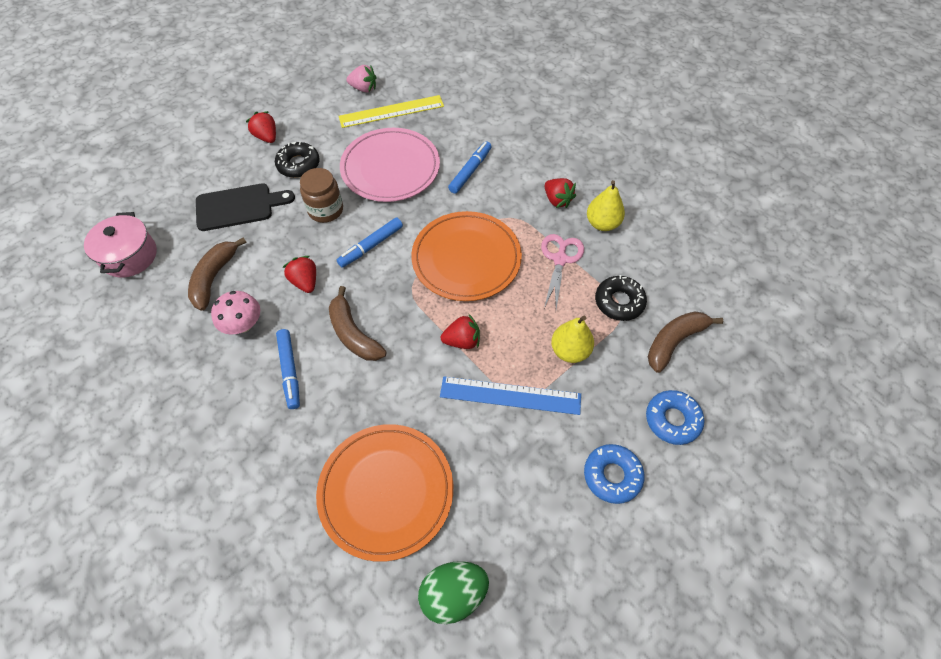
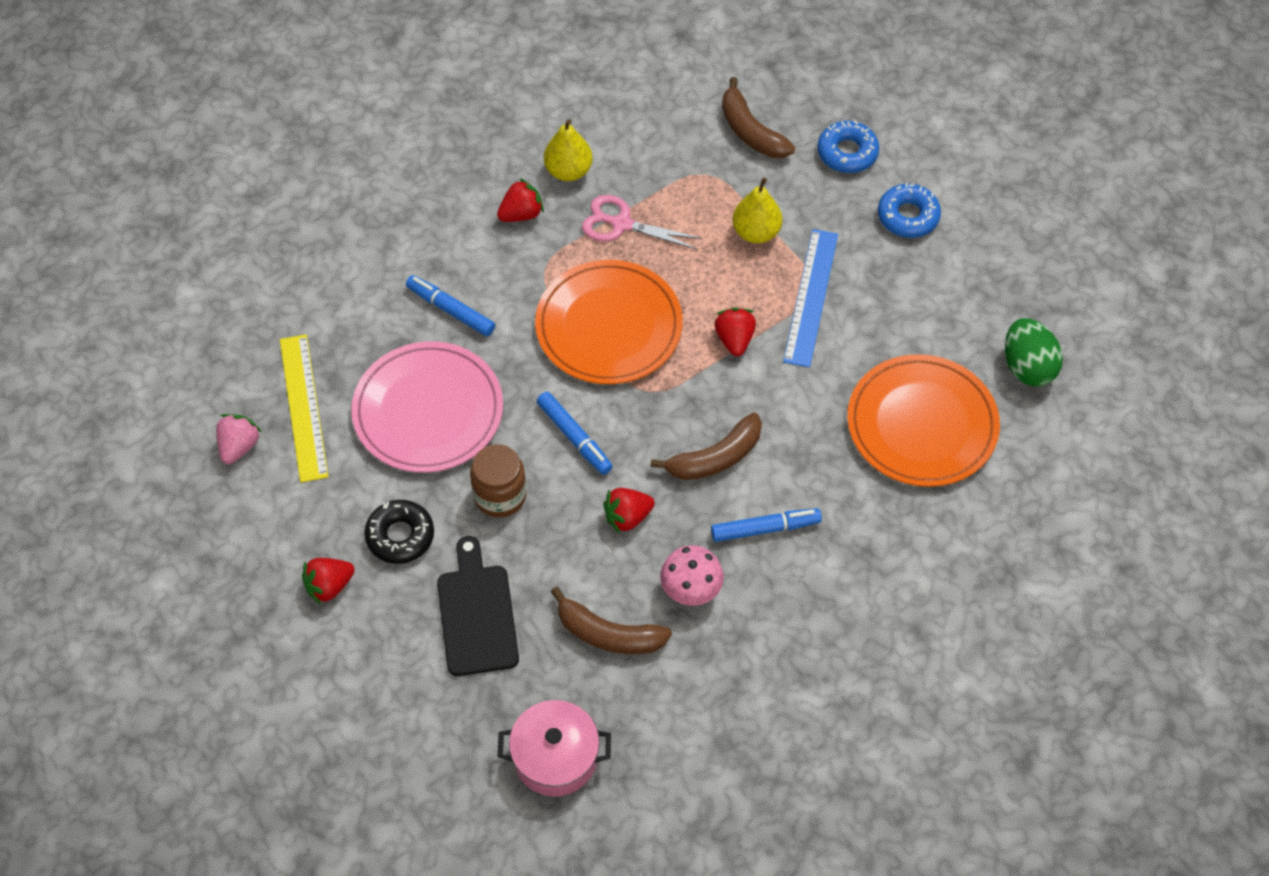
camera: 85 degrees left, 0 degrees up
(619, 302) = (692, 174): black donut -> none

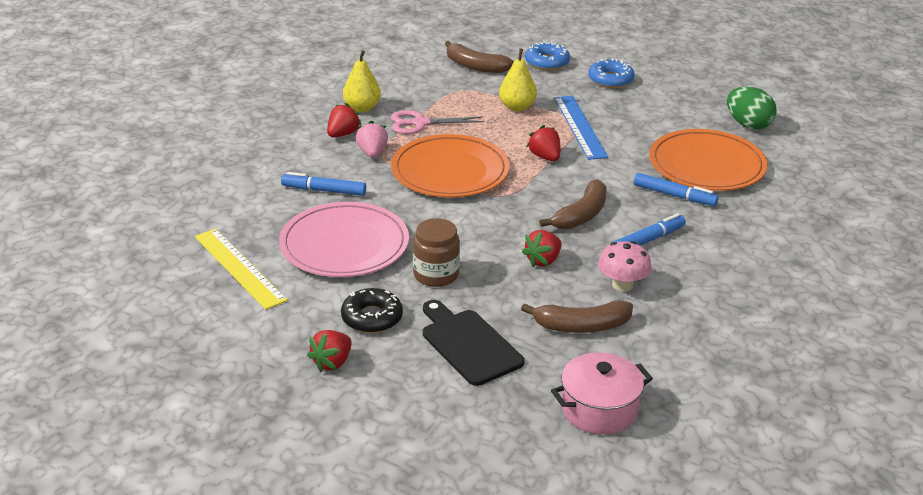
camera: 25 degrees left, 25 degrees down
(239, 446) = (197, 303): pink strawberry -> pink strawberry (372, 153)
(574, 437) = (469, 230): blue marker -> blue marker (674, 196)

